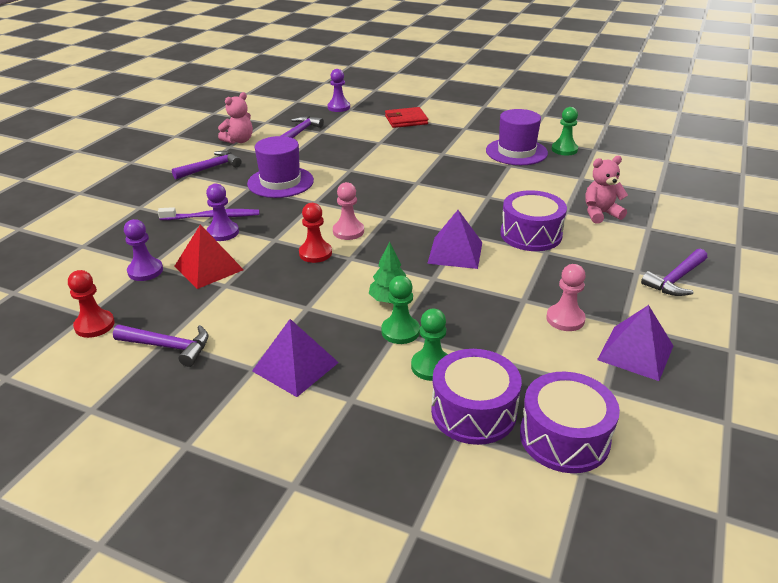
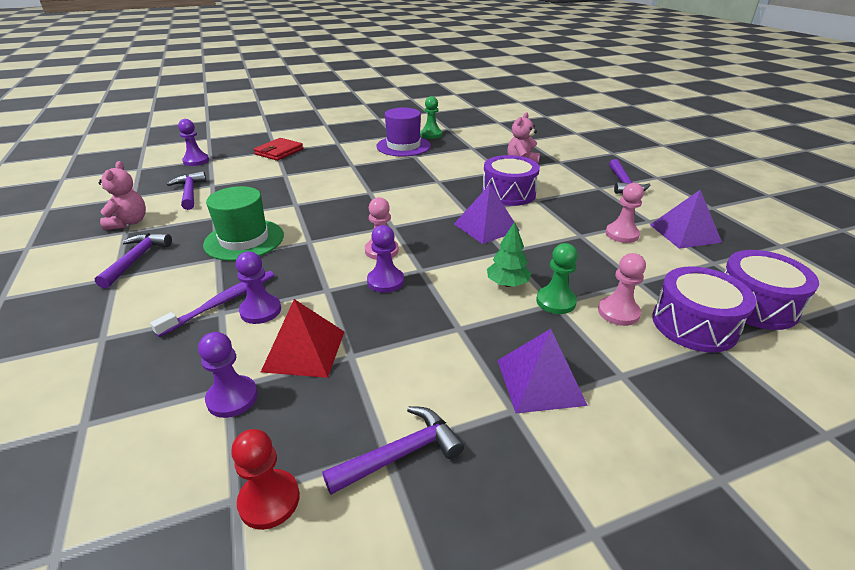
camera: 45 degrees left, 0 degrees up
(280, 182) = (244, 240): purple hat -> green hat
(315, 253) = (385, 281): red pawn -> purple pawn
(431, 366) = (618, 312): green pawn -> pink pawn

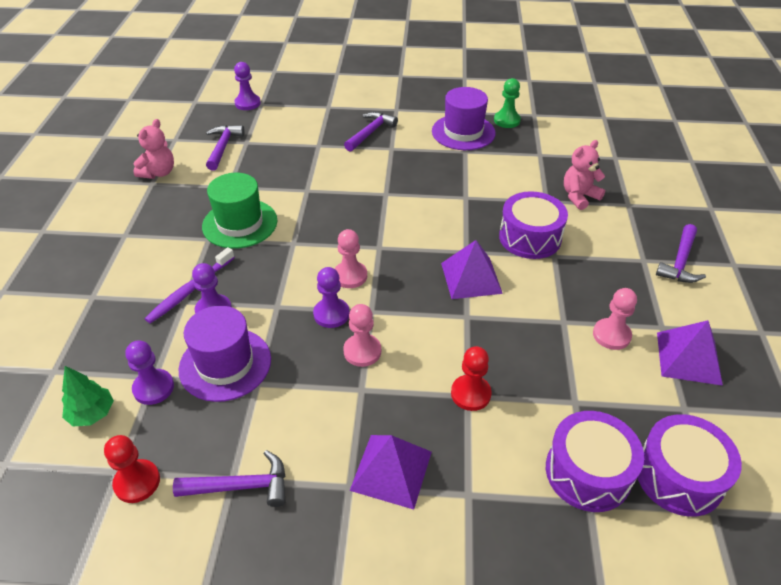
camera: 25 degrees right, 10 degrees up
(136, 259) = (147, 219): purple hammer -> purple hammer (370, 132)
(222, 302) = (189, 290): purple toothbrush -> purple toothbrush turned 150 degrees clockwise
(279, 152) = (330, 109): red wallet -> none
(304, 350) = (225, 364): red pyramid -> purple hat
(507, 284) = (439, 356): green tree -> green tree (92, 414)
(555, 301) = (470, 394): green pawn -> red pawn
(618, 312) = (522, 429): pink pawn -> pink pawn (362, 351)

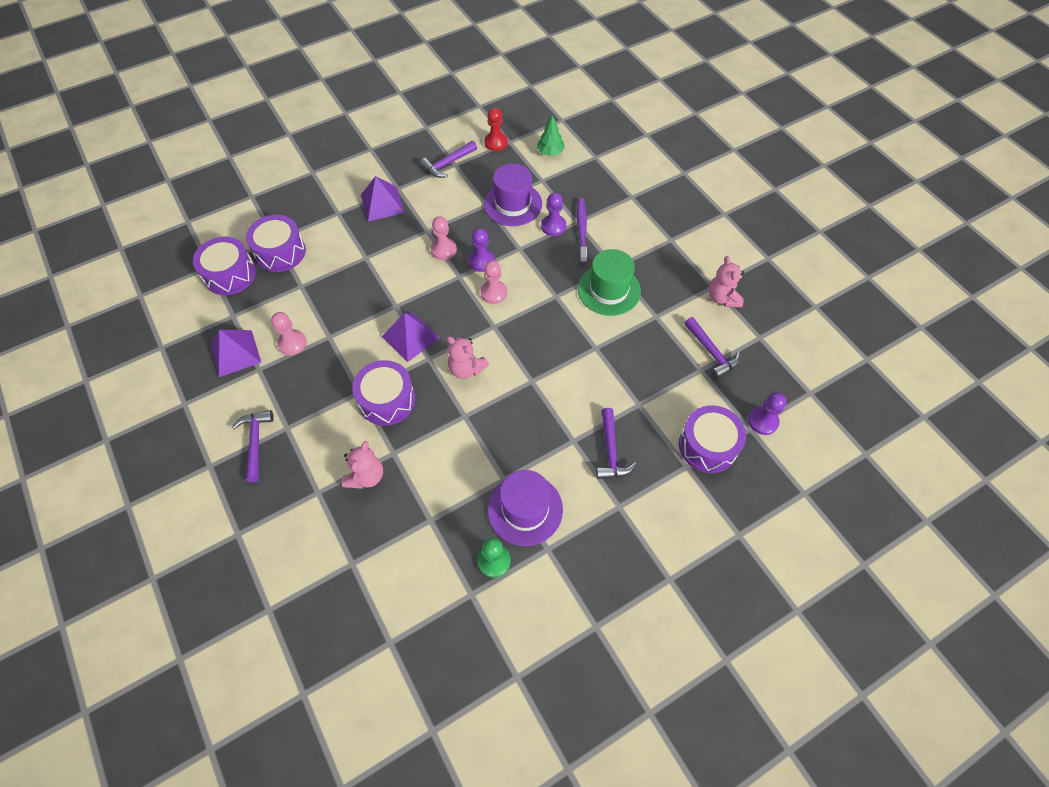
camera: 145 degrees right, 15 degrees up
(153, 388) = (536, 176): purple pawn -> none
(301, 108) = (707, 446): none -> purple drum
(436, 227) = (466, 369): none -> pink teddy bear
(470, 394) = (364, 259): red pawn -> none

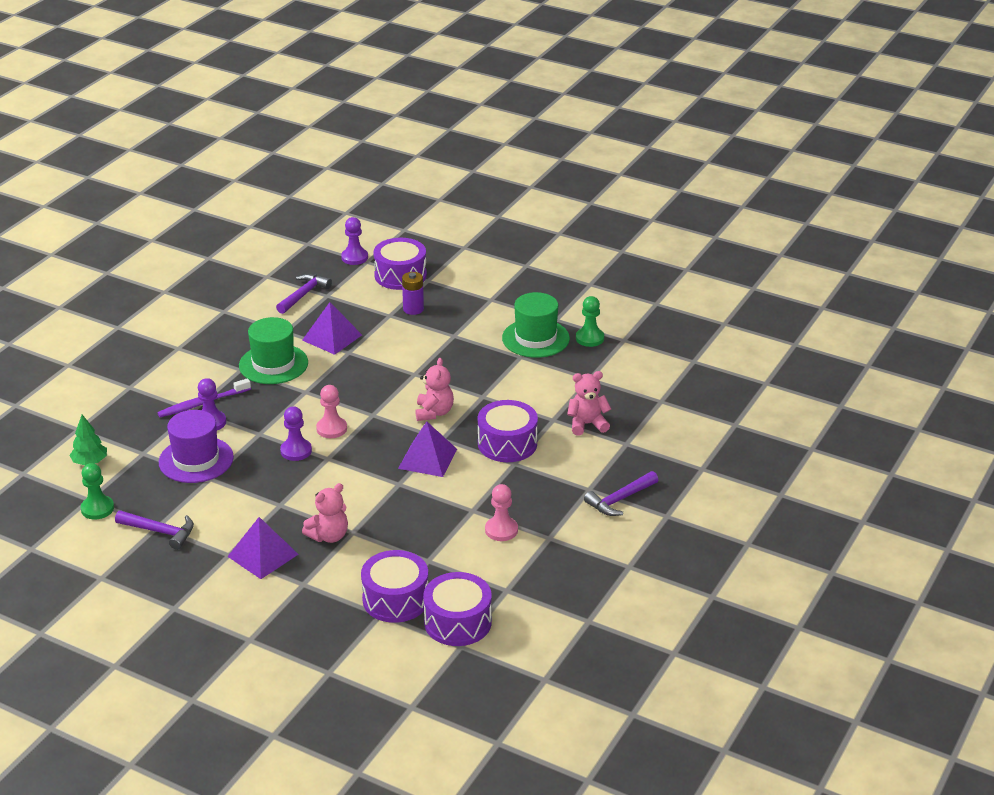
camera: 120 degrees left, 25 degrees down
(235, 353) = (546, 563): purple pyramid -> purple pyramid (332, 337)
(443, 250) = (299, 482): pink pawn -> none
(496, 142) = (97, 509): red pawn -> green pawn
(525, 509) = (535, 338): purple hat -> green hat
(611, 451) = (447, 315): purple hammer -> none
(638, 428) = (413, 309): none -> purple battery
(722, 298) = (235, 303): pink teddy bear -> pink teddy bear (329, 536)

